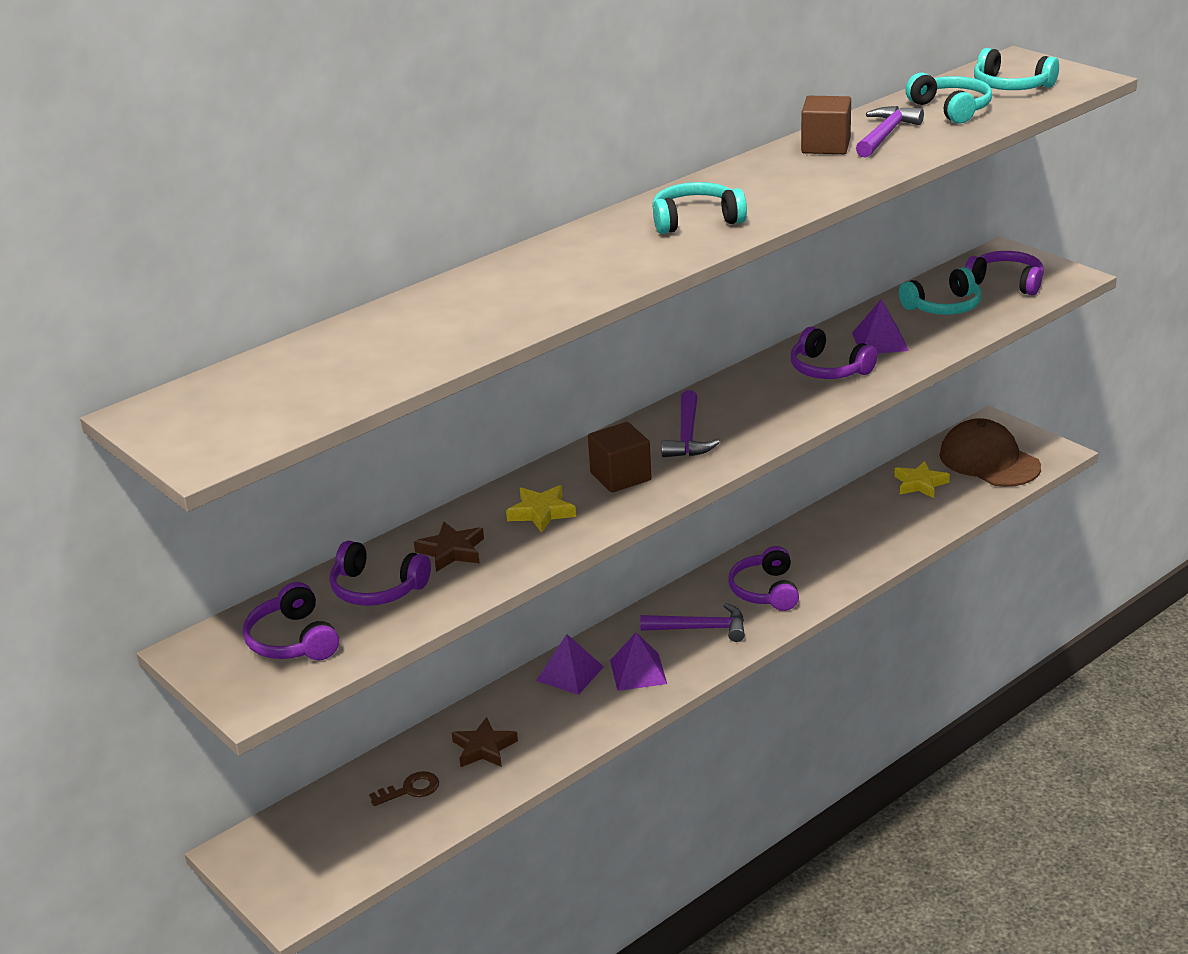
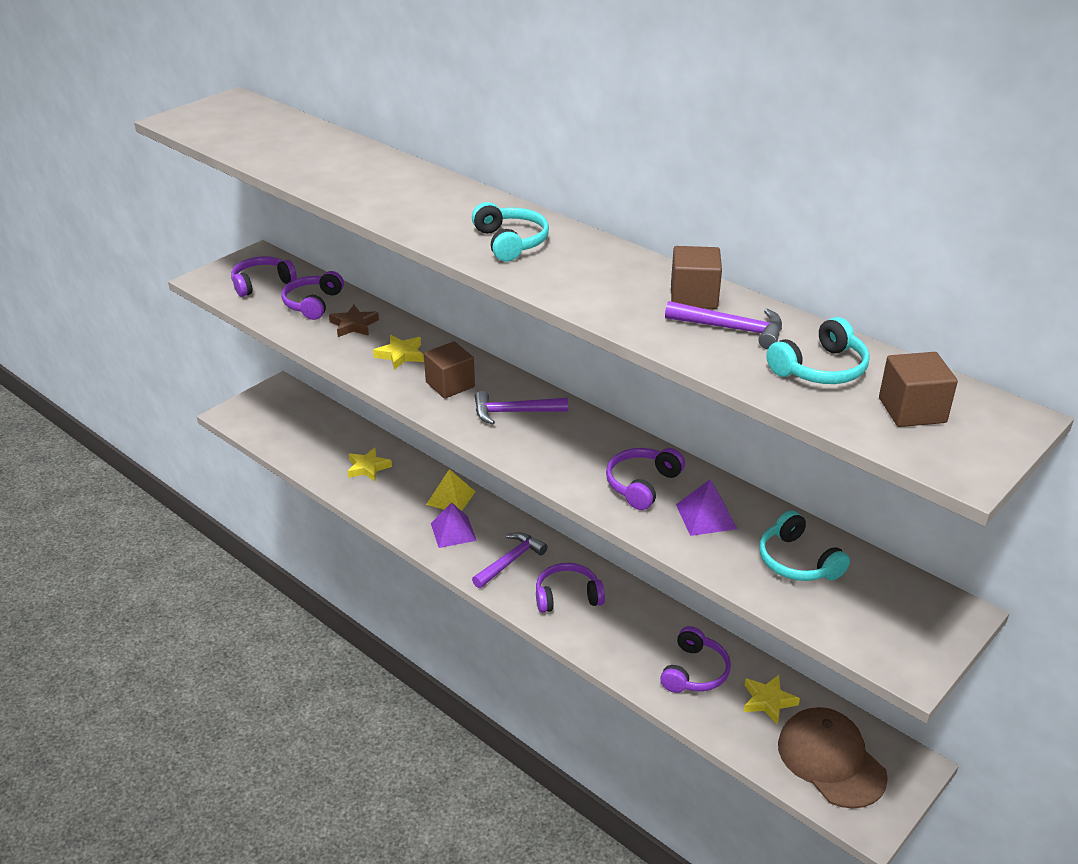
camera: 80 degrees right, 5 degrees up
(410, 789) = (328, 442): brown key -> none
(484, 748) = (368, 468): brown star -> yellow star
(569, 673) = (450, 498): purple pyramid -> yellow pyramid
(700, 628) = (510, 561): purple hammer -> purple hammer turned 135 degrees counterclockwise
(989, 461) = (831, 760): brown cap -> brown cap turned 75 degrees counterclockwise
(1006, 282) = (875, 612): purple headphones -> purple headphones (694, 672)
(1011, 86) = (912, 410): turquoise headphones -> brown cube

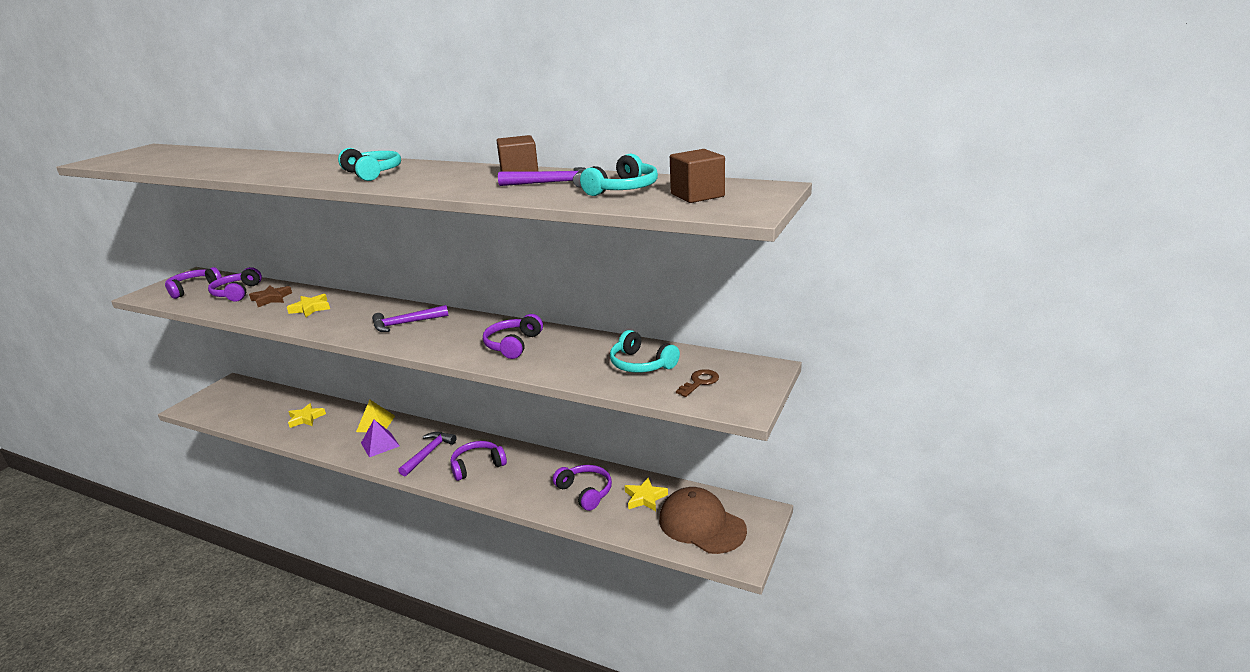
camera: 15 degrees left, 10 degrees down
(450, 385) = (352, 317): brown cube -> none
(694, 672) = (585, 492): purple headphones -> purple headphones turned 45 degrees counterclockwise
(706, 516) = (566, 353): purple pyramid -> none
(865, 612) = (699, 382): none -> brown key

